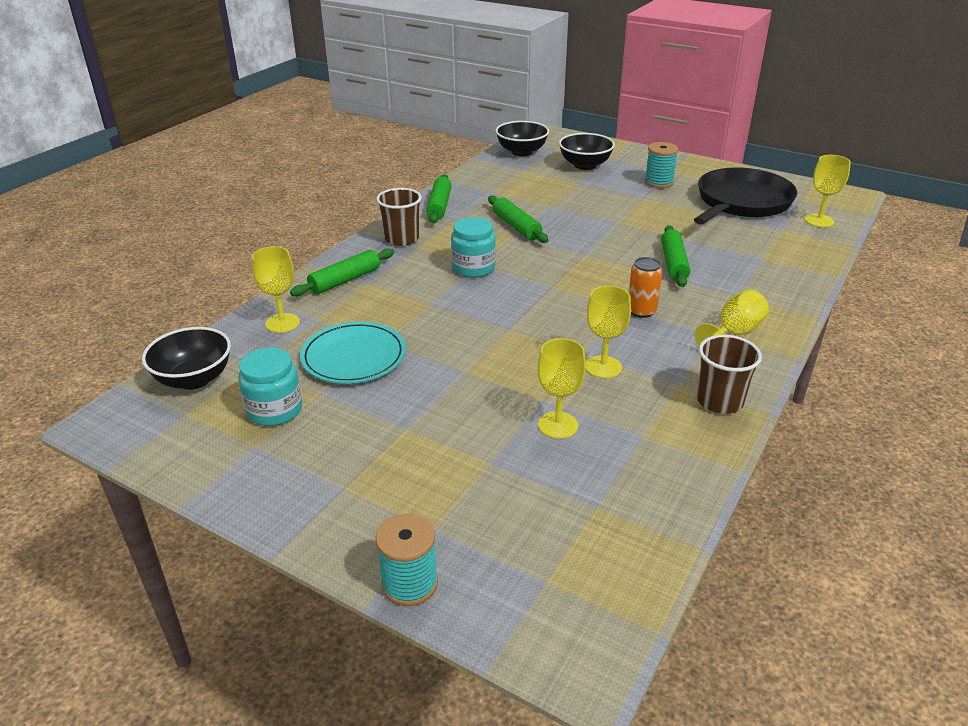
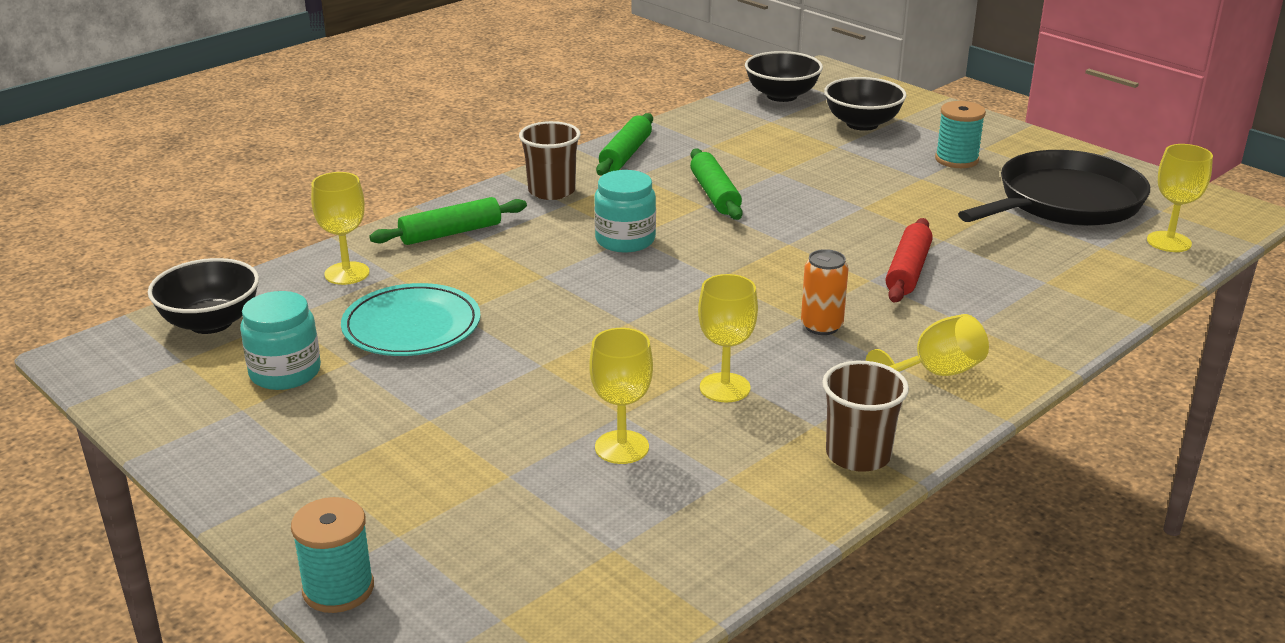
camera: 15 degrees right, 5 degrees down
(673, 263) = (907, 271): green rolling pin -> red rolling pin

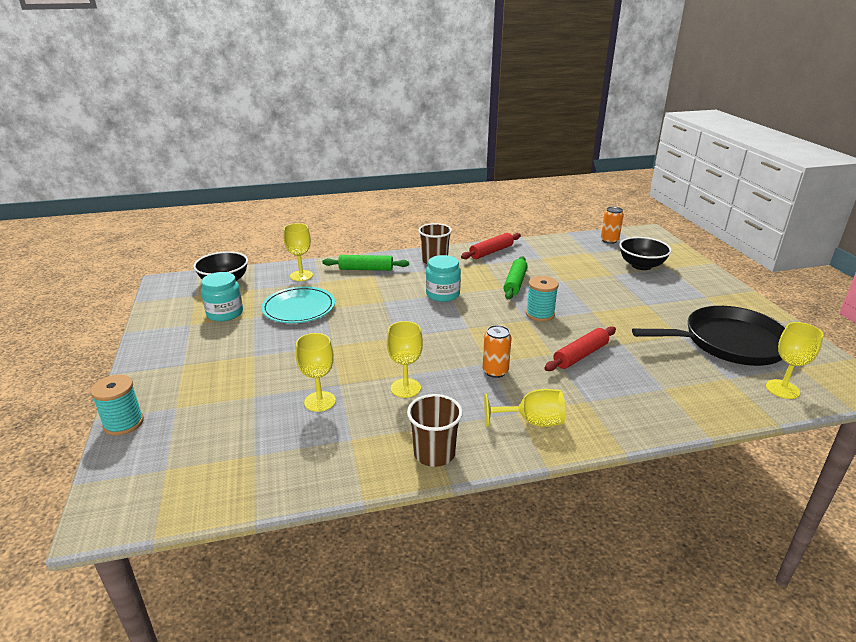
camera: 30 degrees right, 0 degrees up
(626, 154) = (491, 252): green rolling pin -> red rolling pin
(782, 96) = (609, 240): black bowl -> orange can
(956, 159) = (680, 299): turquoise spool -> turquoise spool (540, 314)

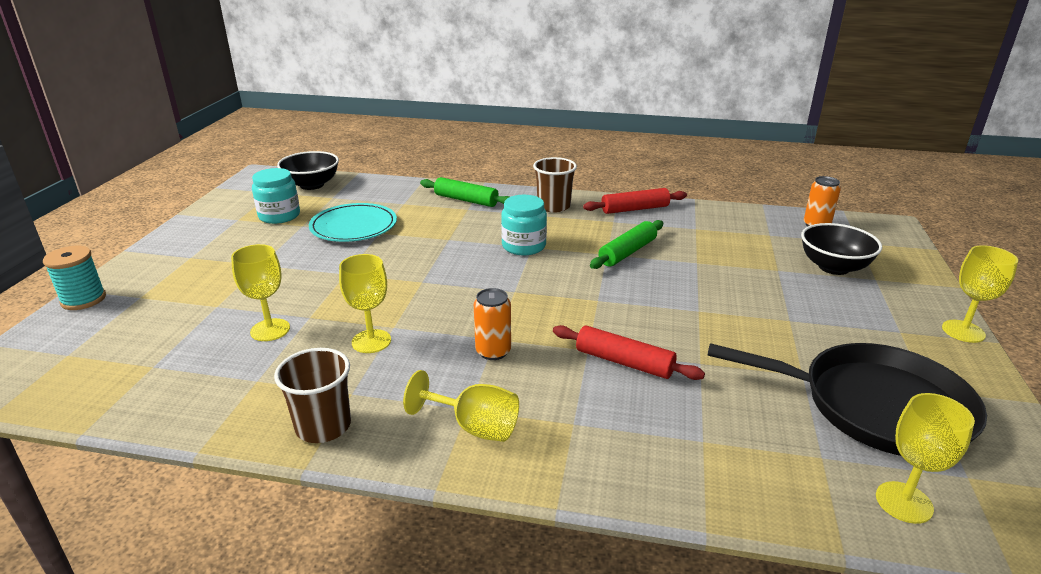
camera: 25 degrees right, 0 degrees up
(301, 276) = (391, 193): yellow goblet -> yellow goblet (963, 331)
(540, 314) = (621, 297): turquoise spool -> none
(580, 355) = (624, 362): red rolling pin -> red rolling pin turned 45 degrees clockwise

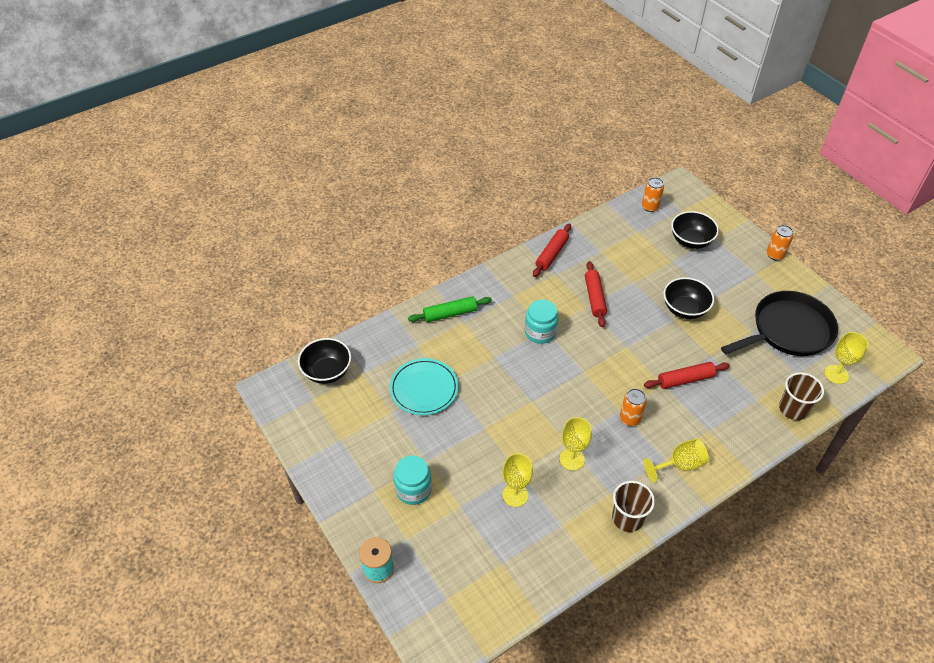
camera: 45 degrees left, 20 degrees up
(279, 216) = (361, 416): turquoise jar -> turquoise jar (413, 489)
(553, 206) = (507, 283): brown cup -> brown cup (793, 409)
(627, 252) = (595, 298): green rolling pin -> red rolling pin
(729, 310) = (684, 309): none -> black bowl
(963, 331) = (775, 255): yellow goblet -> orange can

